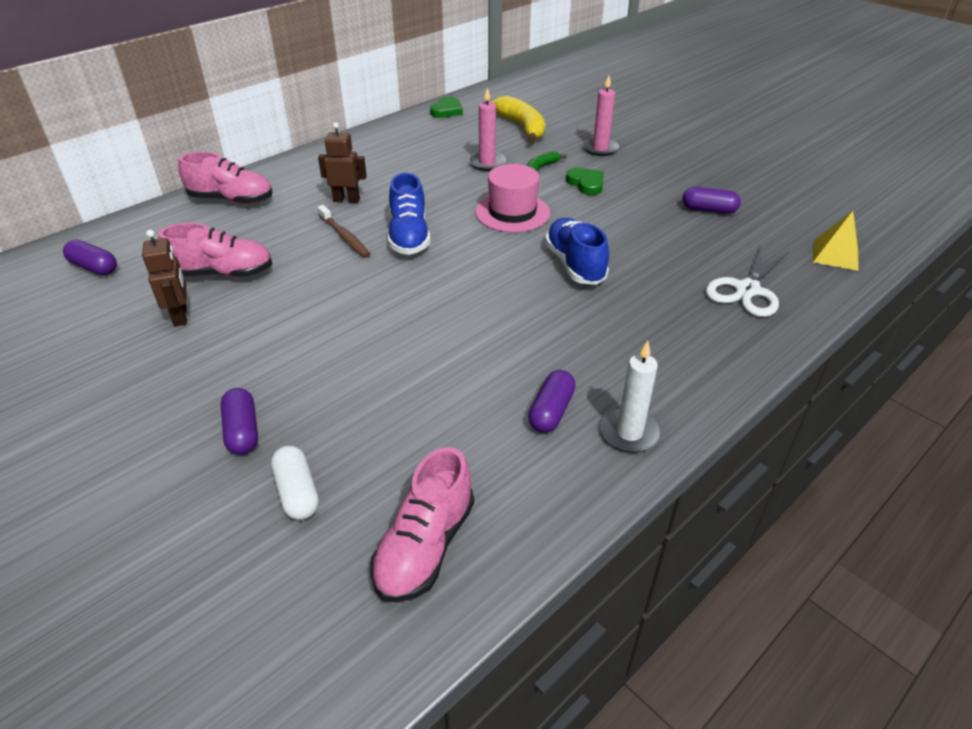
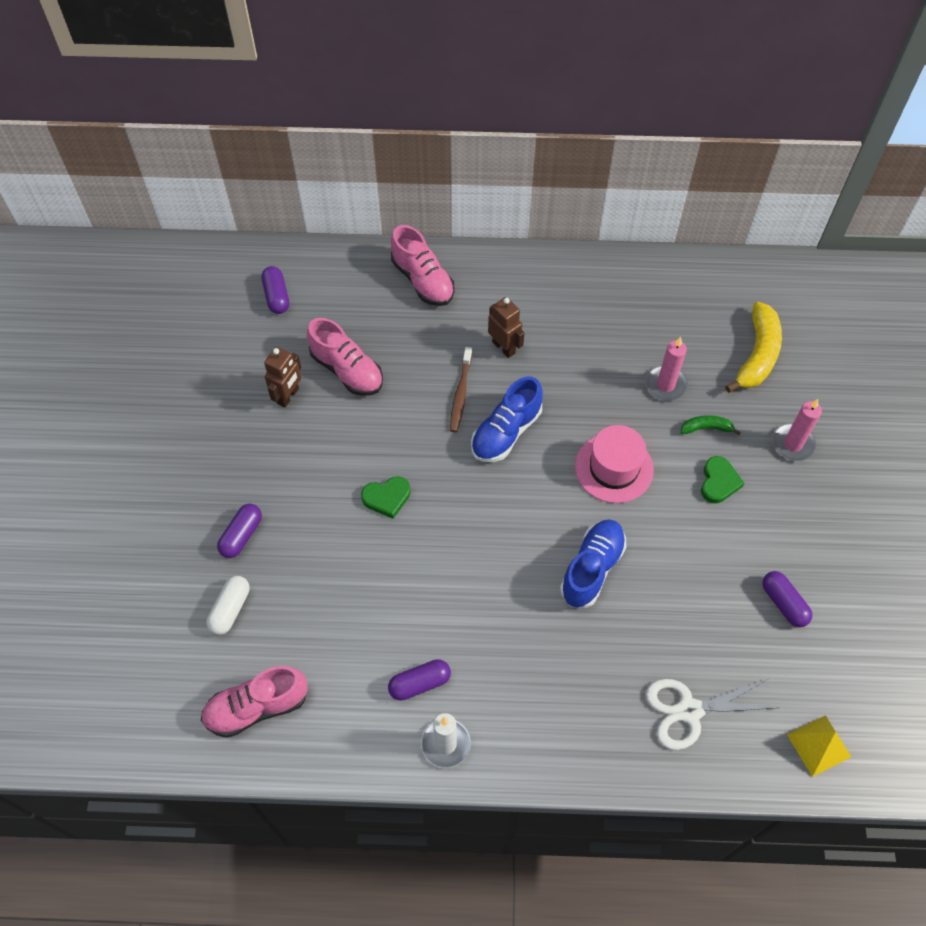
camera: 45 degrees right, 20 degrees up
(447, 111) = (716, 275): green heart -> green heart (387, 498)

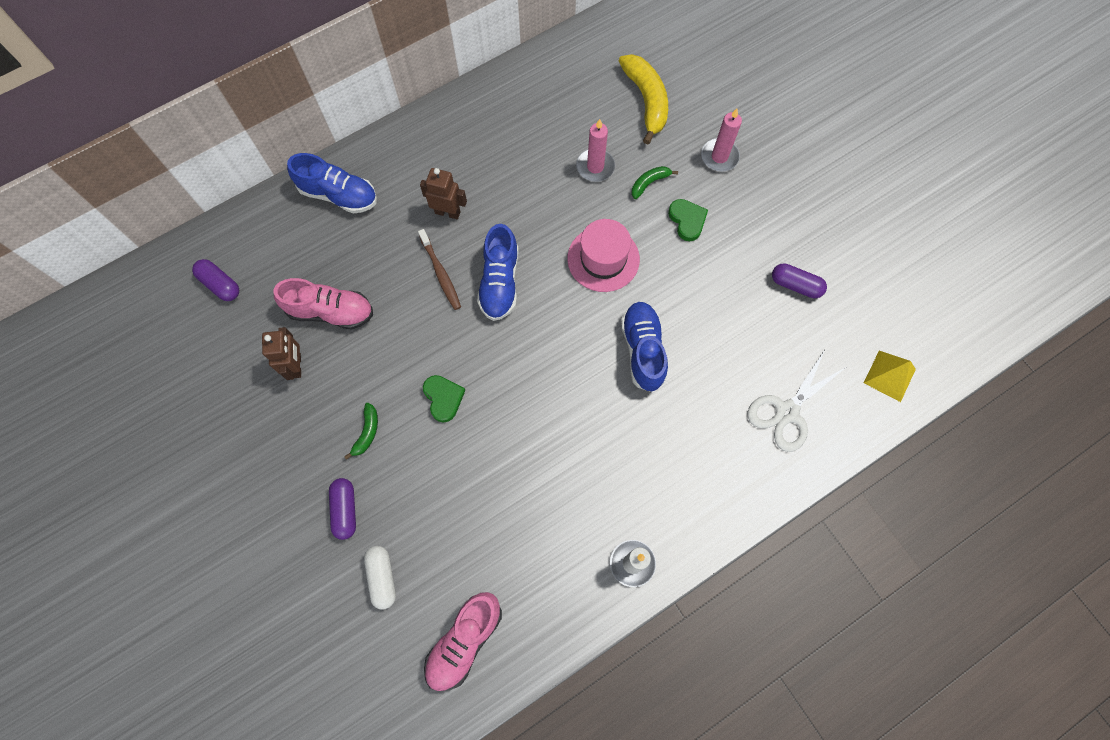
camera: 35 degrees left, 10 degrees up
(304, 485) = (367, 432): none -> green banana
(387, 498) = (443, 398): green heart -> green heart turned 60 degrees counterclockwise
(419, 683) = (578, 530): purple capsule -> none
(422, 280) = (338, 195): pink shoe -> blue shoe

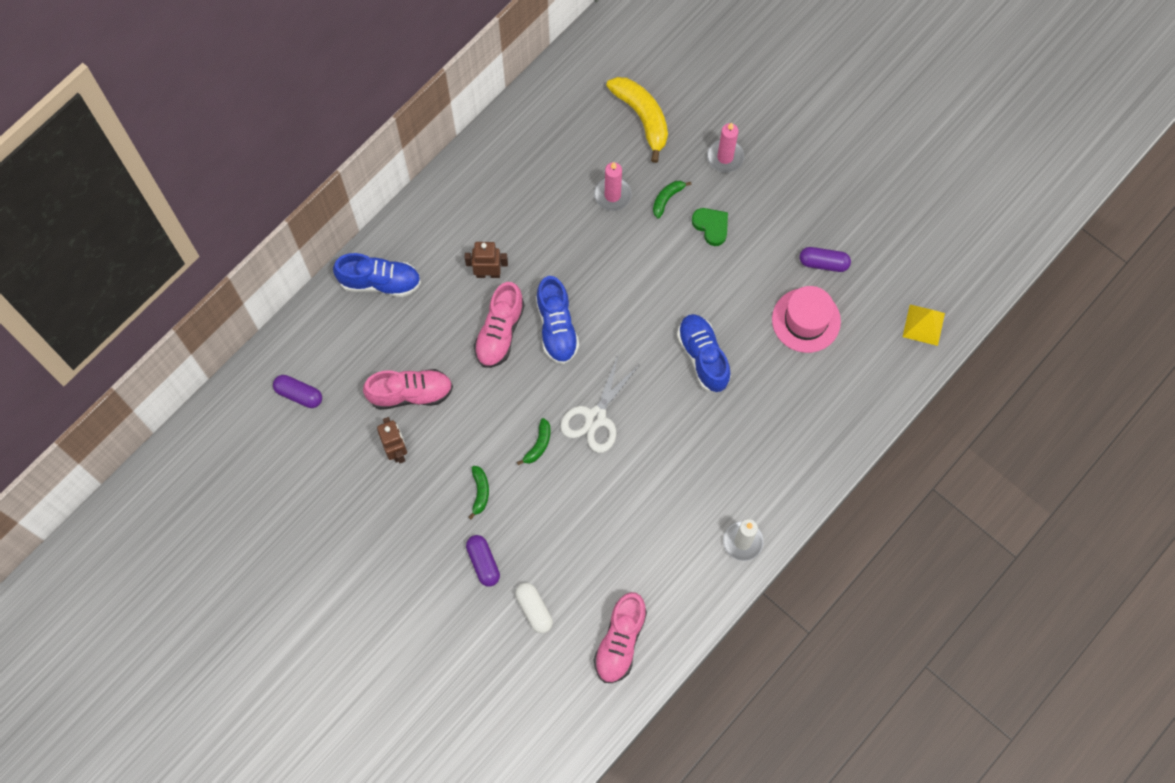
camera: 15 degrees left, 0 degrees up
(440, 273) = (500, 332): brown toothbrush -> pink shoe
(443, 398) = (538, 445): green heart -> green banana
(603, 259) = (644, 282): pink hat -> pink hat (806, 320)
(787, 412) = (842, 379): white scissors -> white scissors (595, 417)

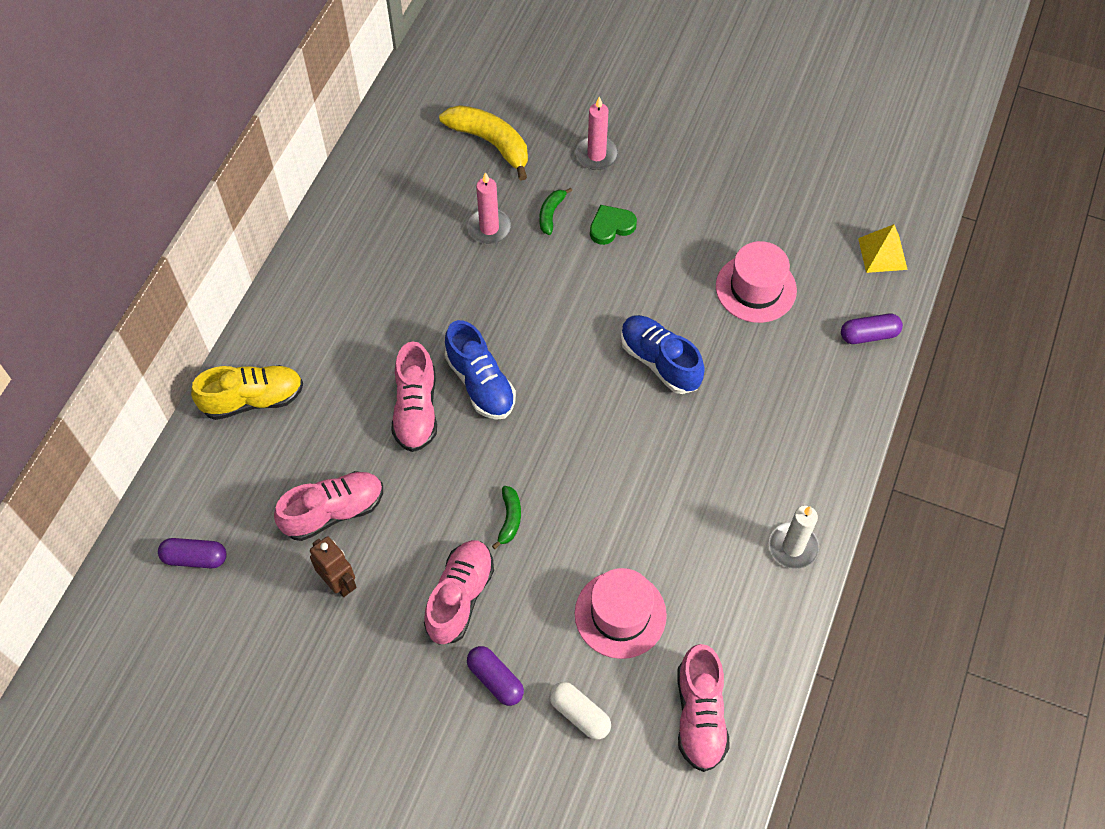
camera: 20 degrees left, 10 degrees down
(380, 282) = (253, 399): blue shoe -> yellow shoe
(480, 492) = (460, 597): green banana -> pink shoe
(488, 273) = (378, 351): brown robot -> none
(592, 547) = (620, 614): none -> pink hat
(595, 417) = (564, 466): white scissors -> none
(711, 226) = (611, 226): green heart -> green heart turned 60 degrees counterclockwise
(823, 263) = (748, 226): purple capsule -> purple capsule (869, 335)

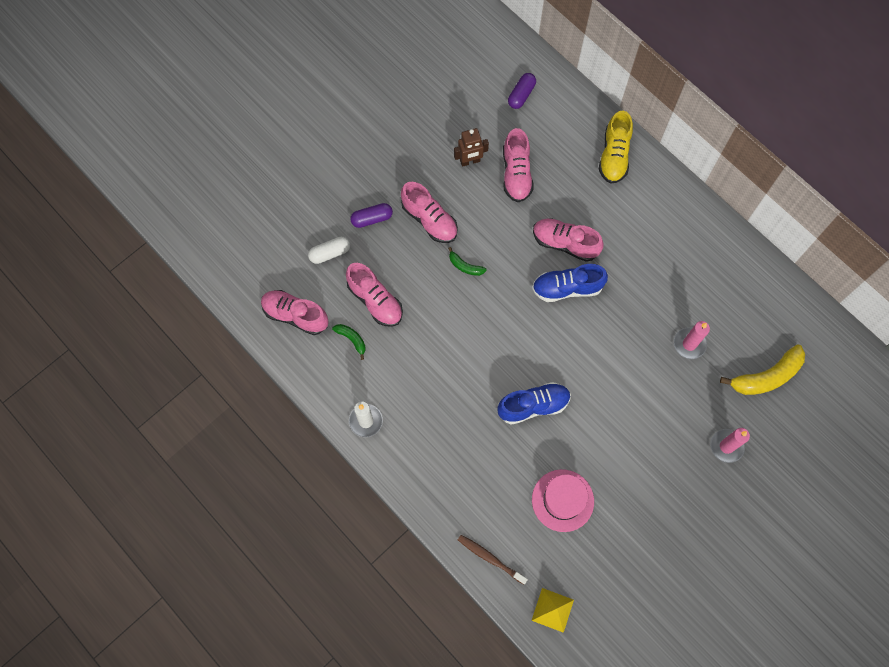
camera: 115 degrees right, 10 degrees up
(551, 214) = (685, 390): green banana -> green banana (352, 339)
(611, 226) = (657, 426): green heart -> none
(620, 614) = (375, 301): pink hat -> pink shoe
(869, 335) = (490, 558): purple capsule -> brown toothbrush

